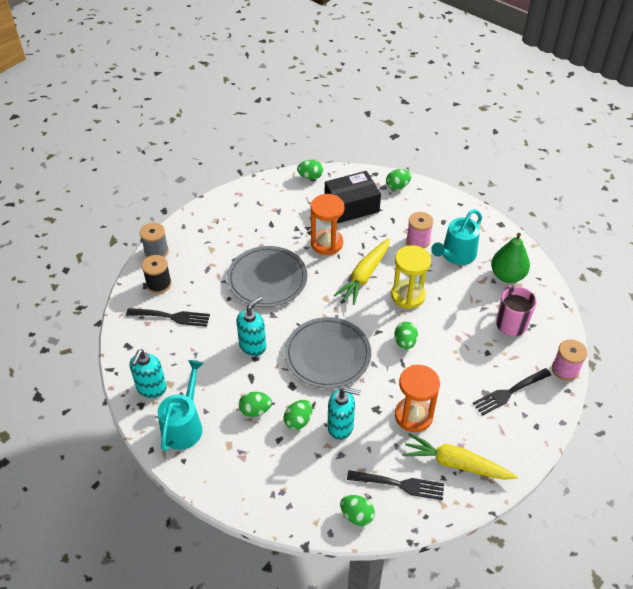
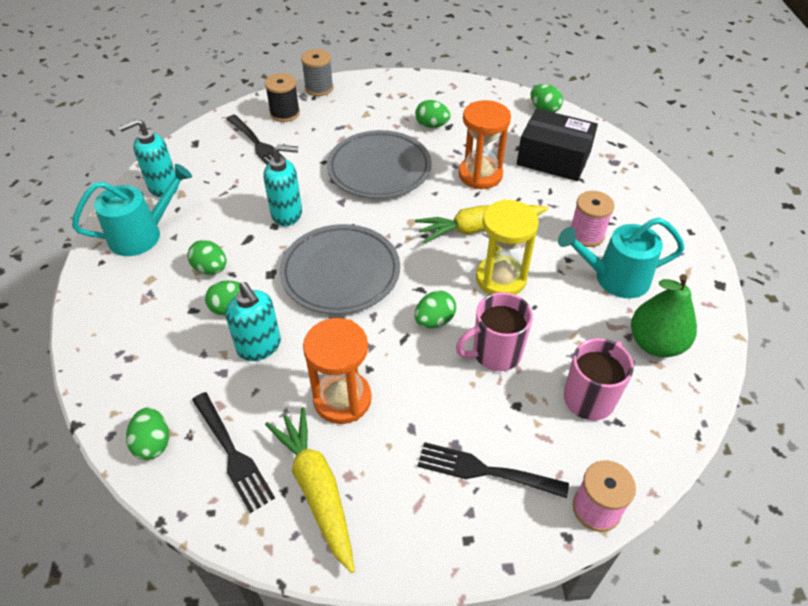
camera: 45 degrees right, 0 degrees up
(397, 186) = (632, 170): green egg -> green egg (432, 125)
(450, 336) = (495, 353): none -> pink mug

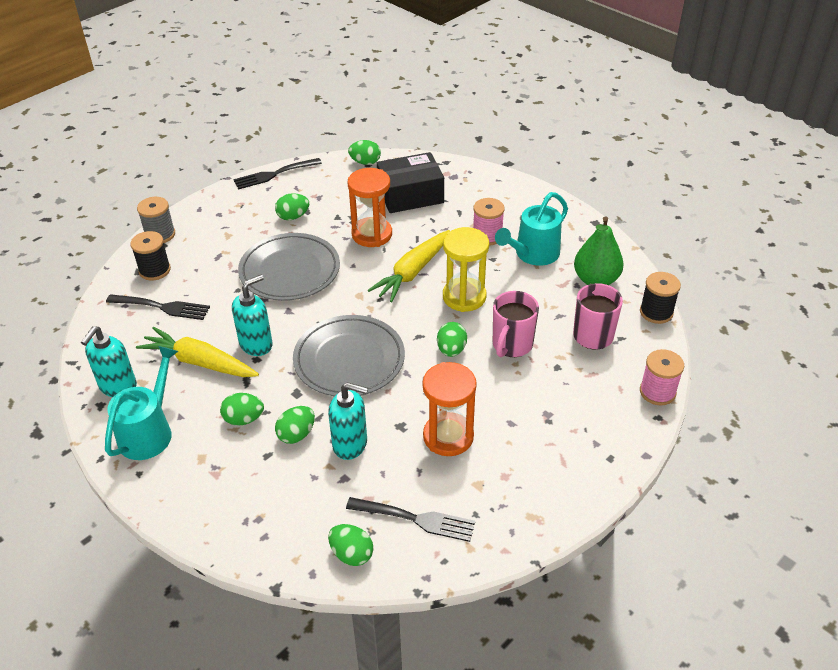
camera: 40 degrees left, 5 degrees down
(317, 490) = (495, 498): yellow carrot -> yellow carrot (199, 362)
(485, 471) = (579, 415): black fork -> black fork (274, 174)
(689, 421) = (656, 312): none -> black spool

